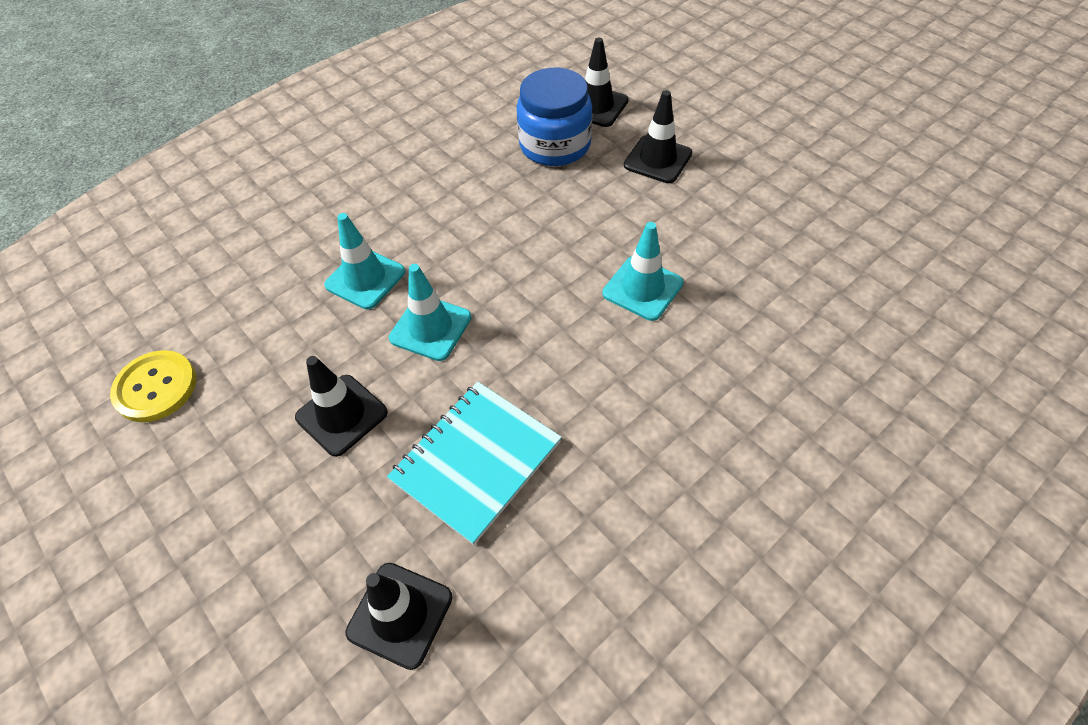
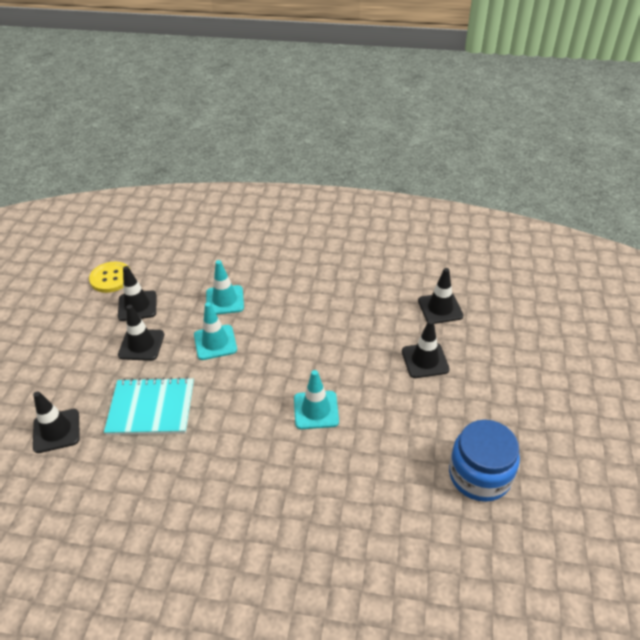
camera: 50 degrees right, 10 degrees down
(257, 382) = (137, 306): none -> black traffic cone
(555, 145) = (388, 310): blue jar -> blue jar (479, 475)

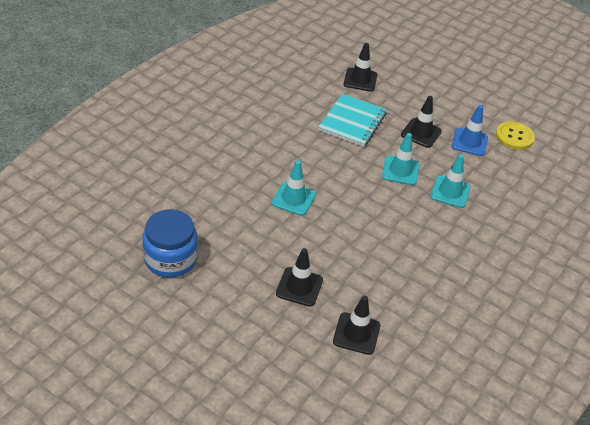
camera: 110 degrees right, 0 degrees up
(137, 306) = (469, 142): black traffic cone -> blue traffic cone

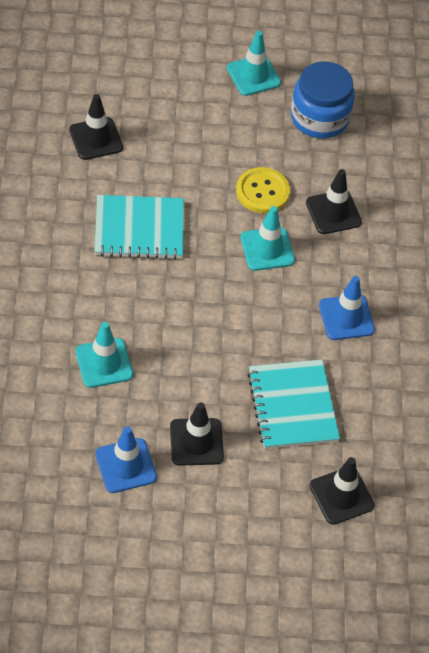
camera: 145 degrees right, 10 degrees up
(280, 143) = (346, 317): none -> blue traffic cone
(299, 287) = (181, 155): black traffic cone -> black traffic cone (333, 212)
(371, 253) = (139, 229): none -> turquoise notebook
(400, 171) = (181, 360): turquoise traffic cone -> turquoise traffic cone (253, 75)
(514, 137) = (71, 516): yellow button -> yellow button (262, 192)

